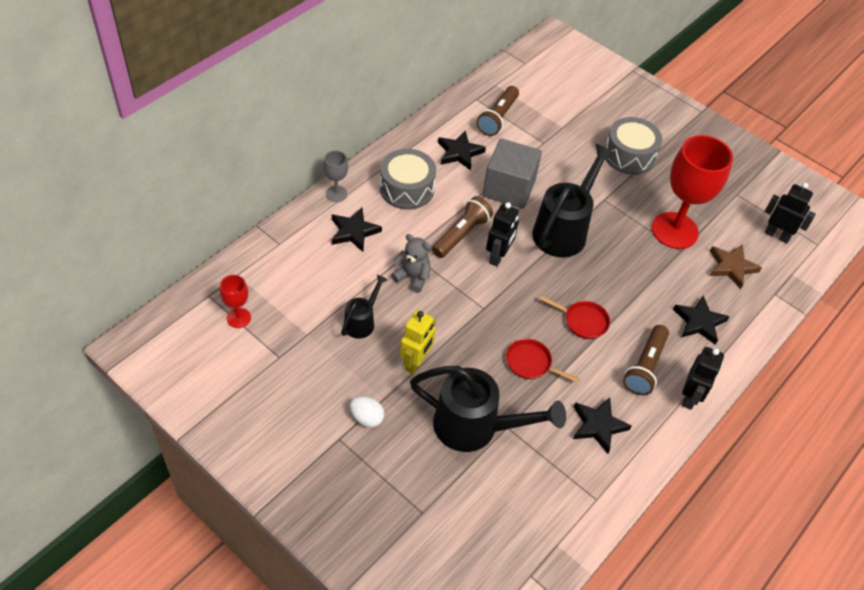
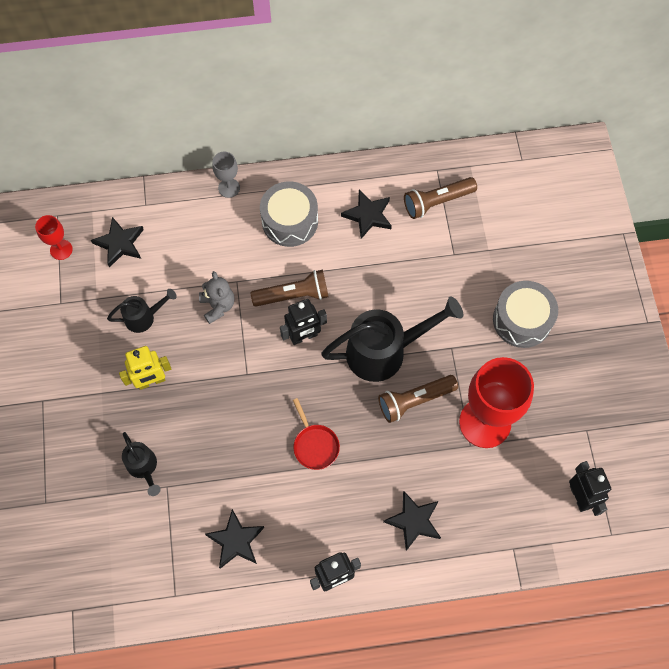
camera: 45 degrees right, 15 degrees up
(354, 231) = (210, 233): black star -> black star (120, 243)
(367, 418) = (75, 399): white egg -> none
(475, 427) = (143, 467): black watering can -> black watering can, size x0.51
(509, 188) = (376, 279): grey cube -> none
(531, 363) = (236, 449): red pan -> none
(645, 367) = (325, 523): brown flashlight -> brown flashlight (414, 400)
(731, 267) = (500, 494): brown star -> none

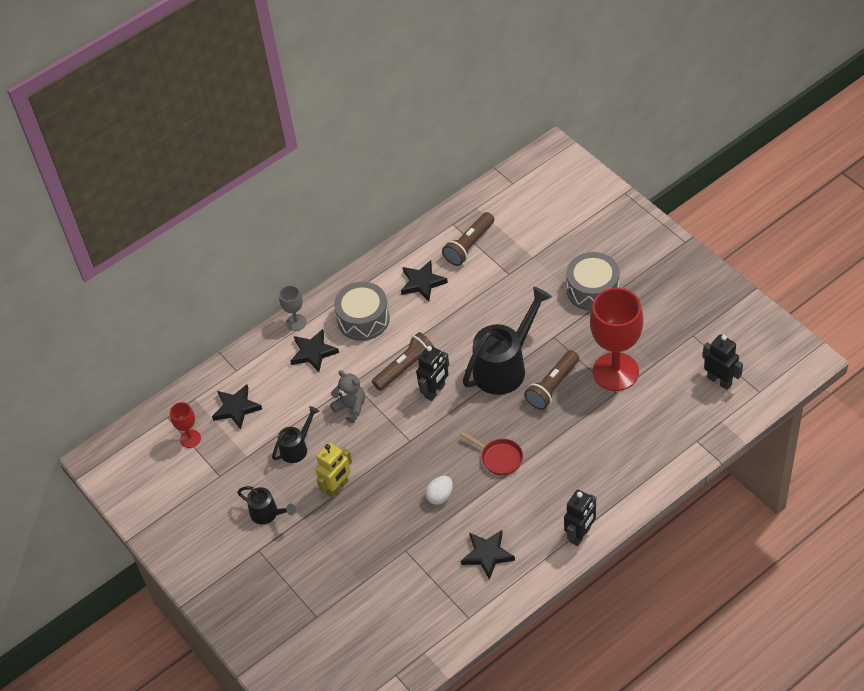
camera: 25 degrees left, 15 degrees down
(143, 467) = (377, 548): black watering can -> black watering can (267, 514)
(235, 450) = (440, 496): none -> white egg
(414, 521) = (611, 464): black star -> black star (313, 352)

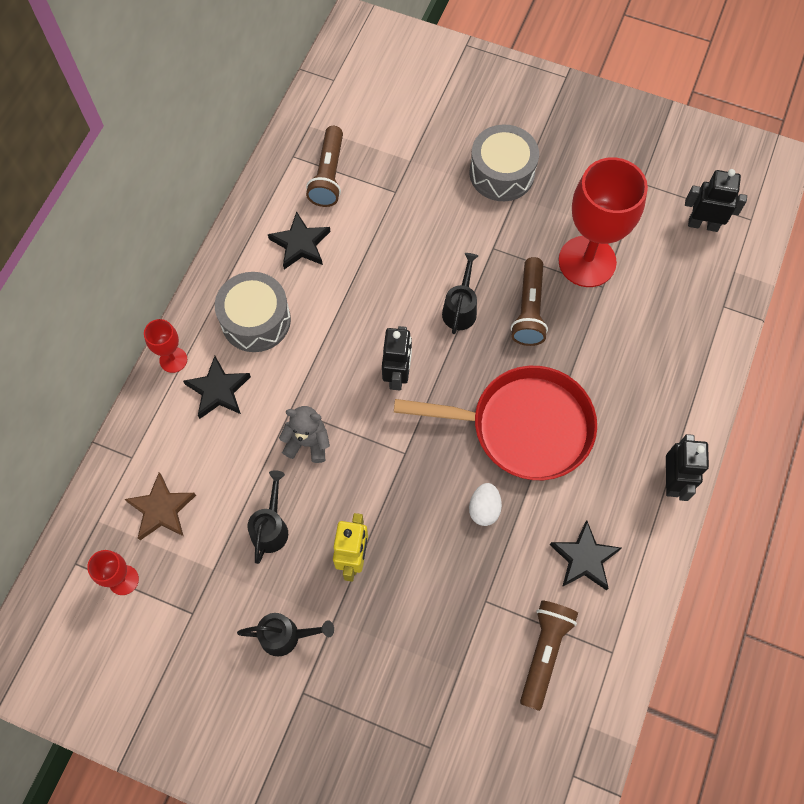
camera: 35 degrees left, 15 degrees up
(236, 408) = (161, 509): black star -> brown star
(296, 322) = (173, 360): grey goblet -> red goblet
(405, 368) = (344, 361): brown flashlight -> brown flashlight (544, 652)
(499, 458) = (523, 427): red pan -> red pan, size x2.23
(505, 367) = (460, 309): black watering can -> black watering can, size x0.51

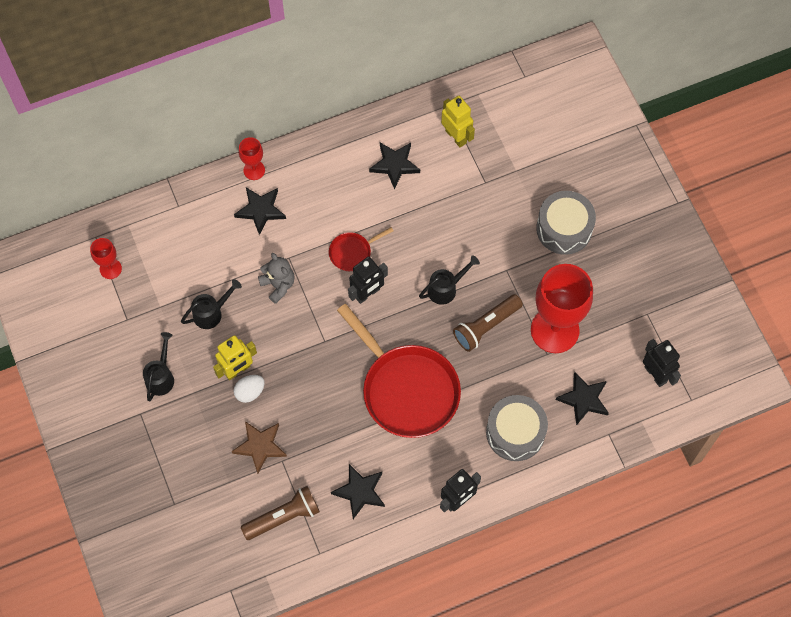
camera: 45 degrees right, 0 degrees up
(161, 509) = (165, 249): brown star -> brown star (260, 446)
(256, 320) = (322, 188): grey drum -> grey drum (515, 432)
(286, 636) = (161, 377): black watering can -> black watering can turned 120 degrees counterclockwise
(328, 175) = (456, 136): brown flashlight -> yellow robot
(345, 351) = (353, 252): none -> red pan
(484, 509) = (334, 412): white egg -> white egg (250, 392)
(673, 296) = (583, 399): none -> black star

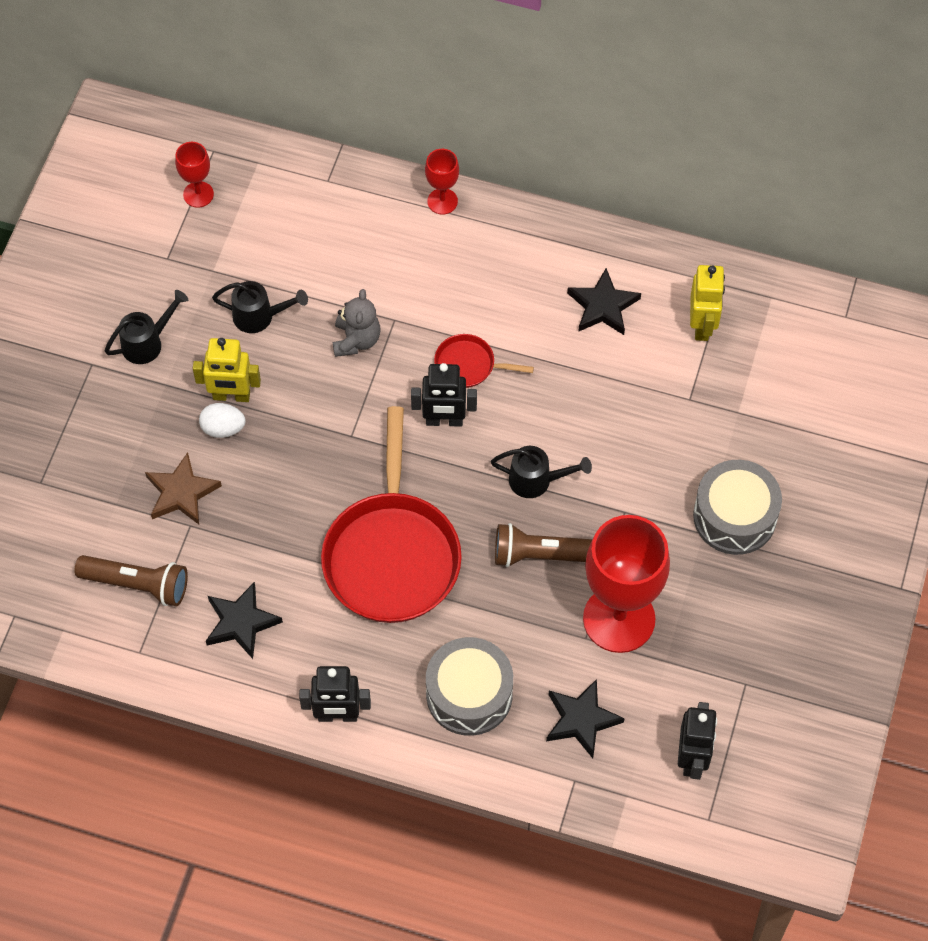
camera: 40 degrees right, 5 degrees down
(260, 210) = (410, 248): black star -> none

